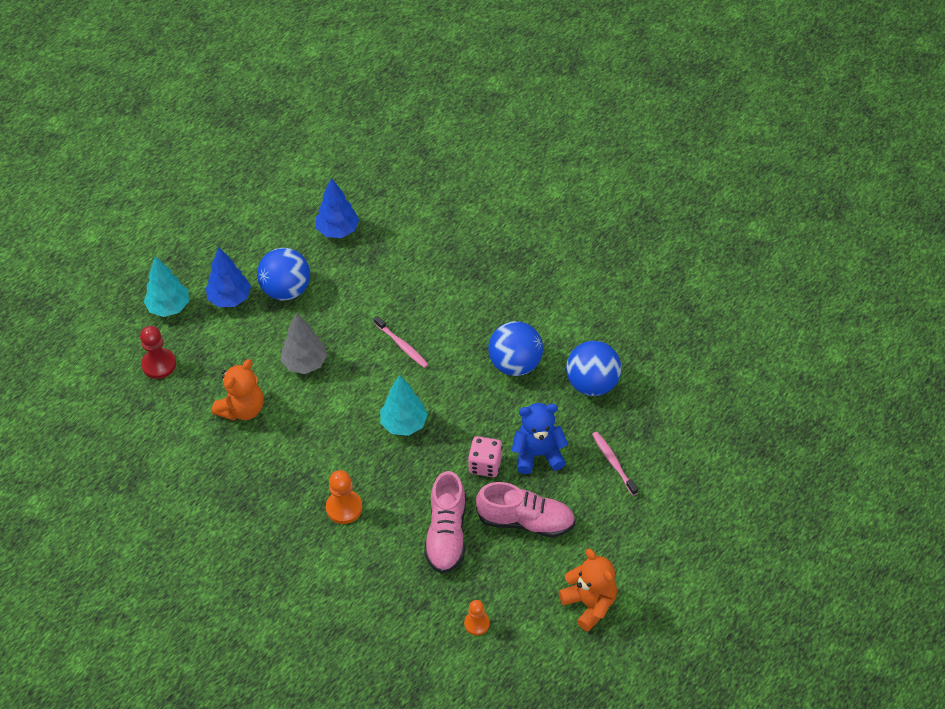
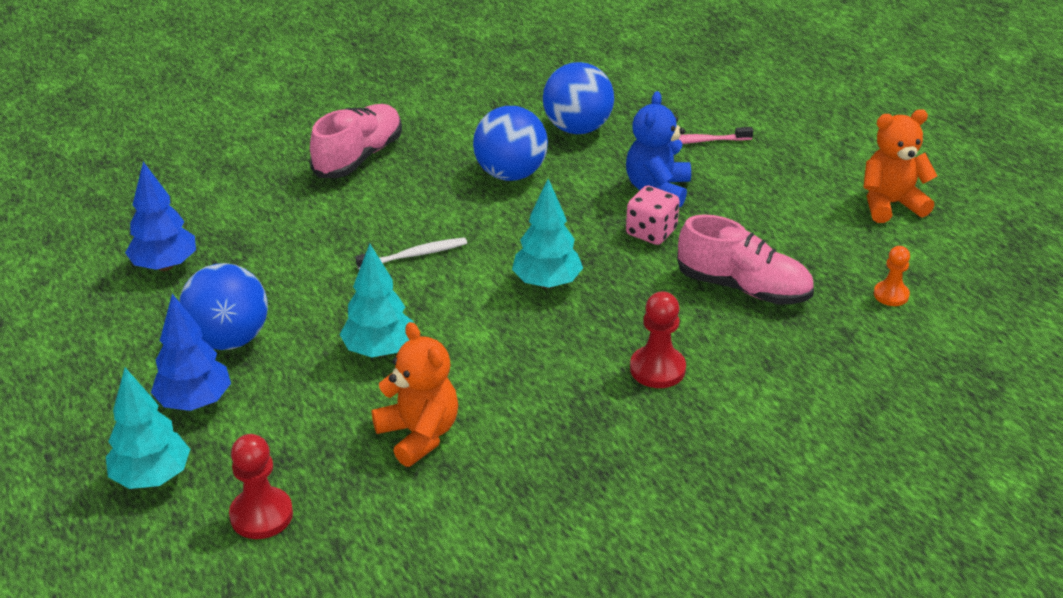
camera: 70 degrees left, 15 degrees down
(305, 363) = (379, 350): grey tree -> turquoise tree
(344, 508) = (657, 369): orange pawn -> red pawn
(402, 345) = (415, 255): pink toothbrush -> white toothbrush
(526, 521) = (752, 221): pink shoe -> pink shoe (359, 157)

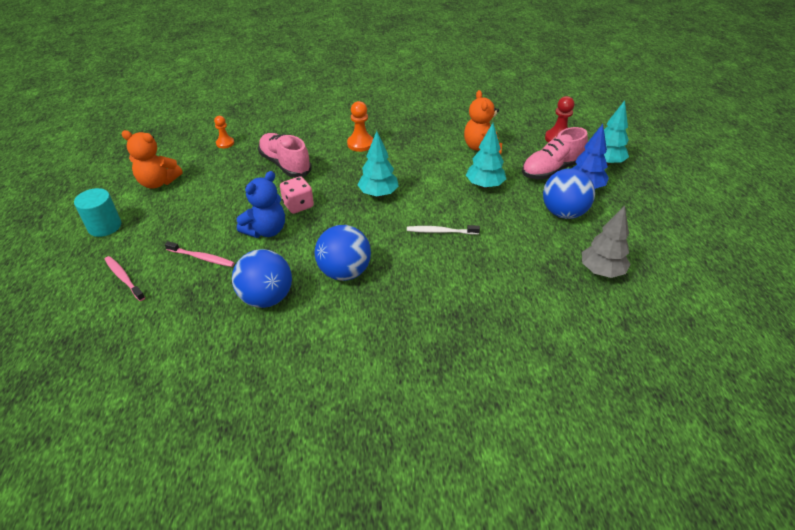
camera: 155 degrees left, 5 degrees up
(165, 266) = (601, 271): blue tree -> grey tree
(359, 157) = (442, 325): pink shoe -> pink shoe (551, 170)
(657, 369) = (360, 144): red pawn -> orange pawn
(757, 102) = (124, 278): none -> pink toothbrush
(865, 138) = (104, 226): none -> turquoise cylinder

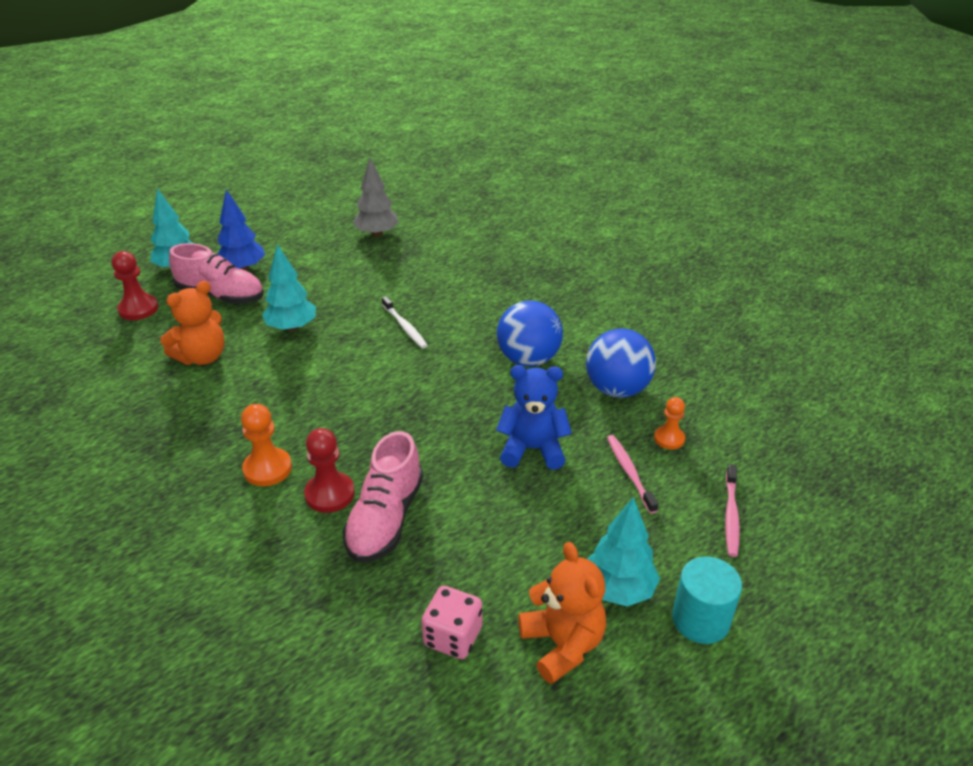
camera: 125 degrees left, 5 degrees down
(225, 143) = (386, 642): orange pawn -> orange pawn (669, 438)
(298, 205) = (462, 450): pink dice -> pink dice (453, 637)
(321, 155) = (330, 494): none -> red pawn
(378, 194) = (378, 396): turquoise tree -> turquoise tree (618, 589)
(563, 213) = (303, 269): blue ball -> none

